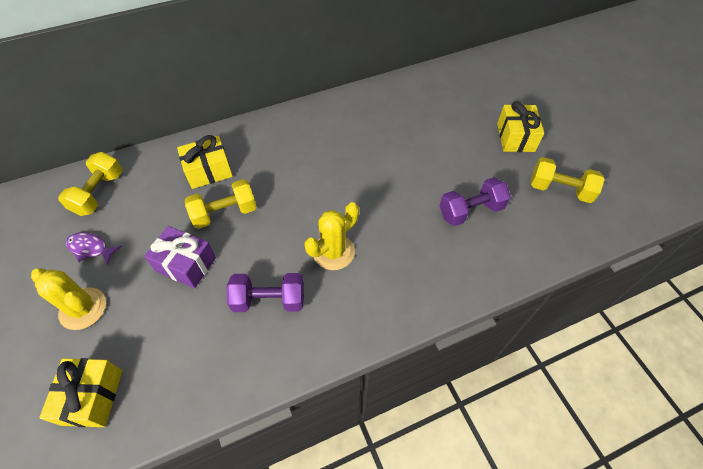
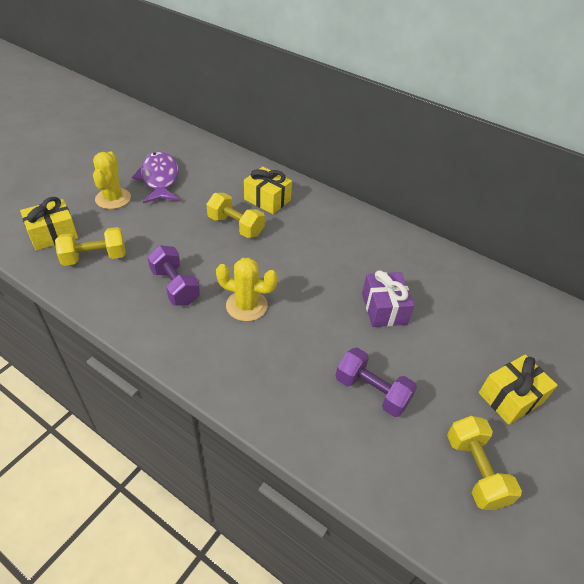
camera: 55 degrees right, 10 degrees down
(90, 248) = (159, 179): purple fish -> purple fish, size x1.85
(99, 193) = (205, 160): yellow dumbbell -> yellow dumbbell (95, 257)
(186, 264) = (177, 228): purple gift -> purple gift (384, 308)

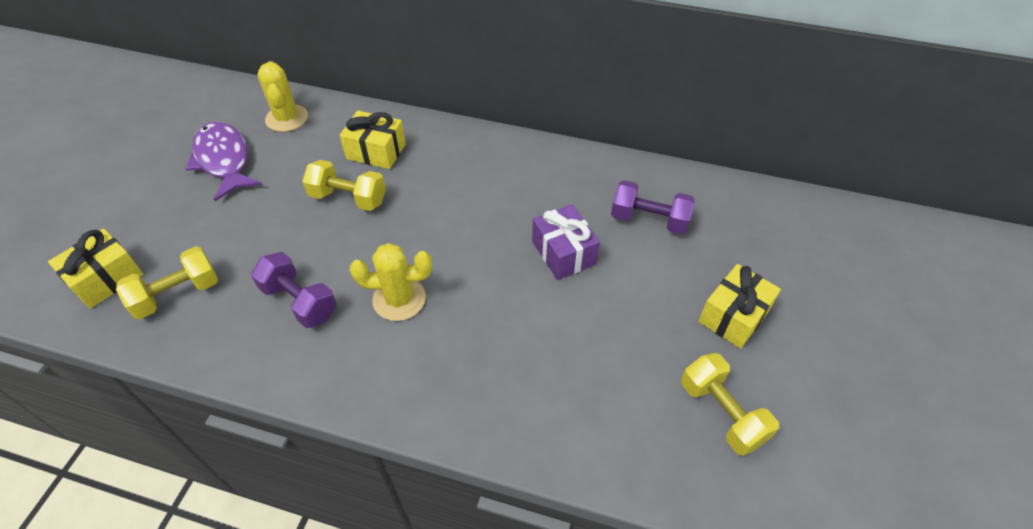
camera: 15 degrees left, 5 degrees up
(113, 198) = (170, 205): yellow cactus -> yellow cactus (287, 118)
(371, 391) = (582, 359): purple dumbbell -> purple dumbbell (649, 220)

